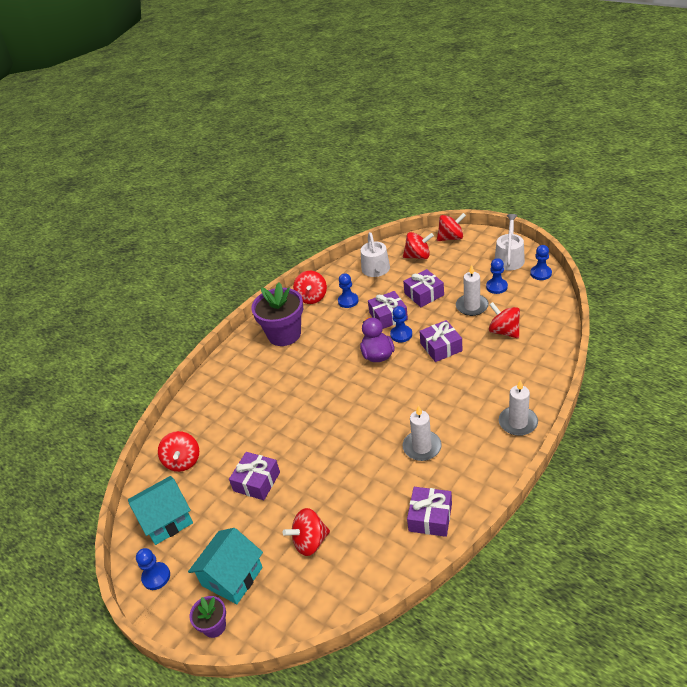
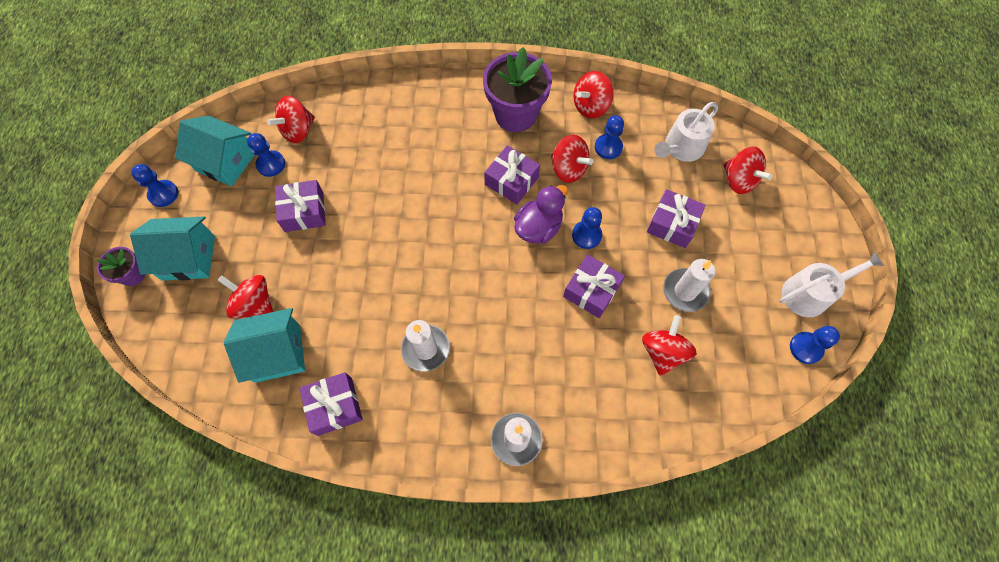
camera: 50 degrees right, 25 degrees up
(362, 540) = (277, 353): none -> turquoise house
(388, 316) = (609, 204): purple gift -> purple gift (511, 181)
(451, 238) = (802, 200): red spinning top -> red spinning top (568, 169)
(496, 287) = (741, 304): blue pawn -> blue pawn (271, 164)

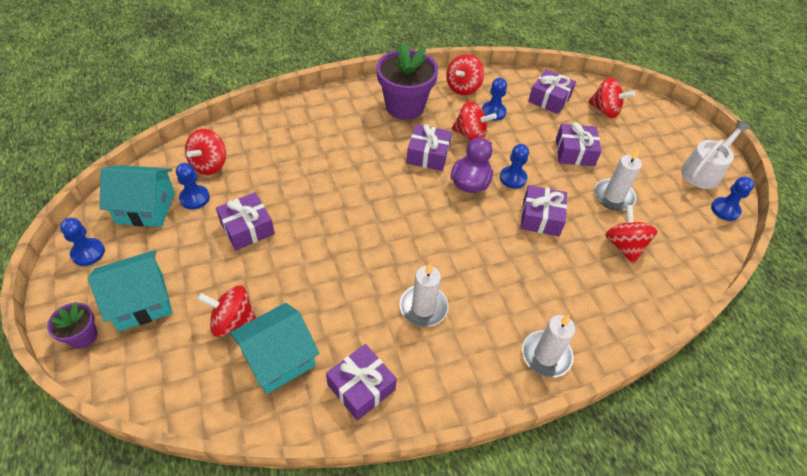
camera: 25 degrees left, 15 degrees down
(681, 148) = (549, 99): white watering can -> purple gift

